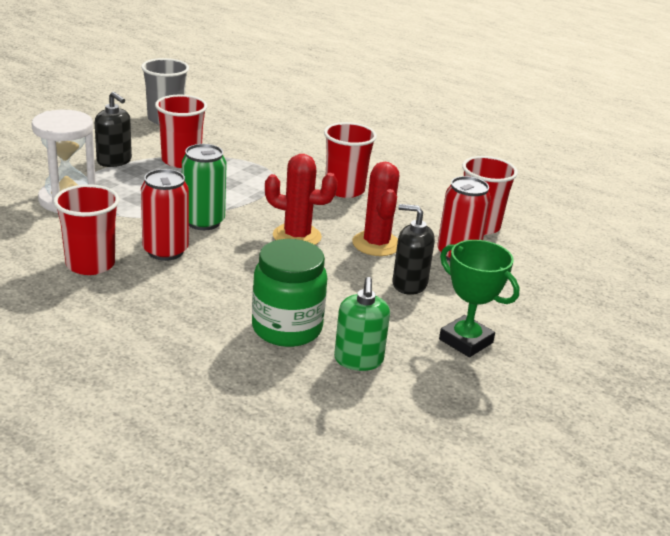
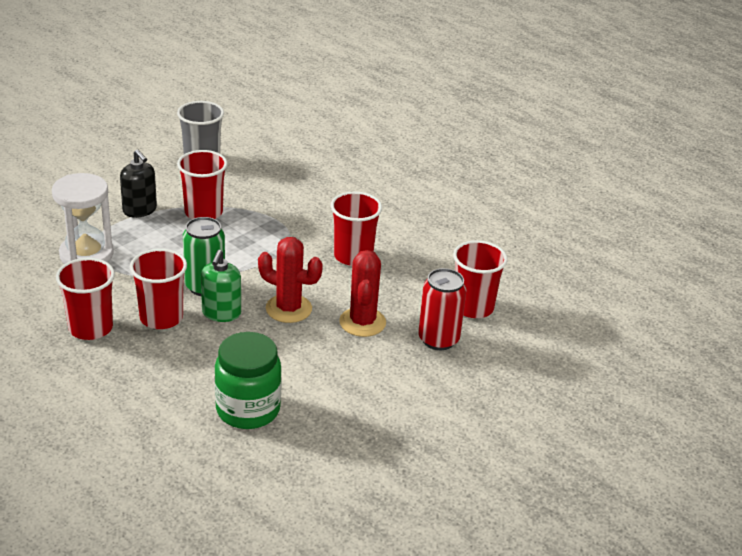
camera: 10 degrees right, 5 degrees up
(165, 251) = (161, 318): red can -> red cup
(358, 360) = (302, 448): green soap dispenser -> green soap dispenser (221, 313)
(409, 284) = (378, 370): black soap dispenser -> none
(466, 341) = (409, 436): green trophy -> none

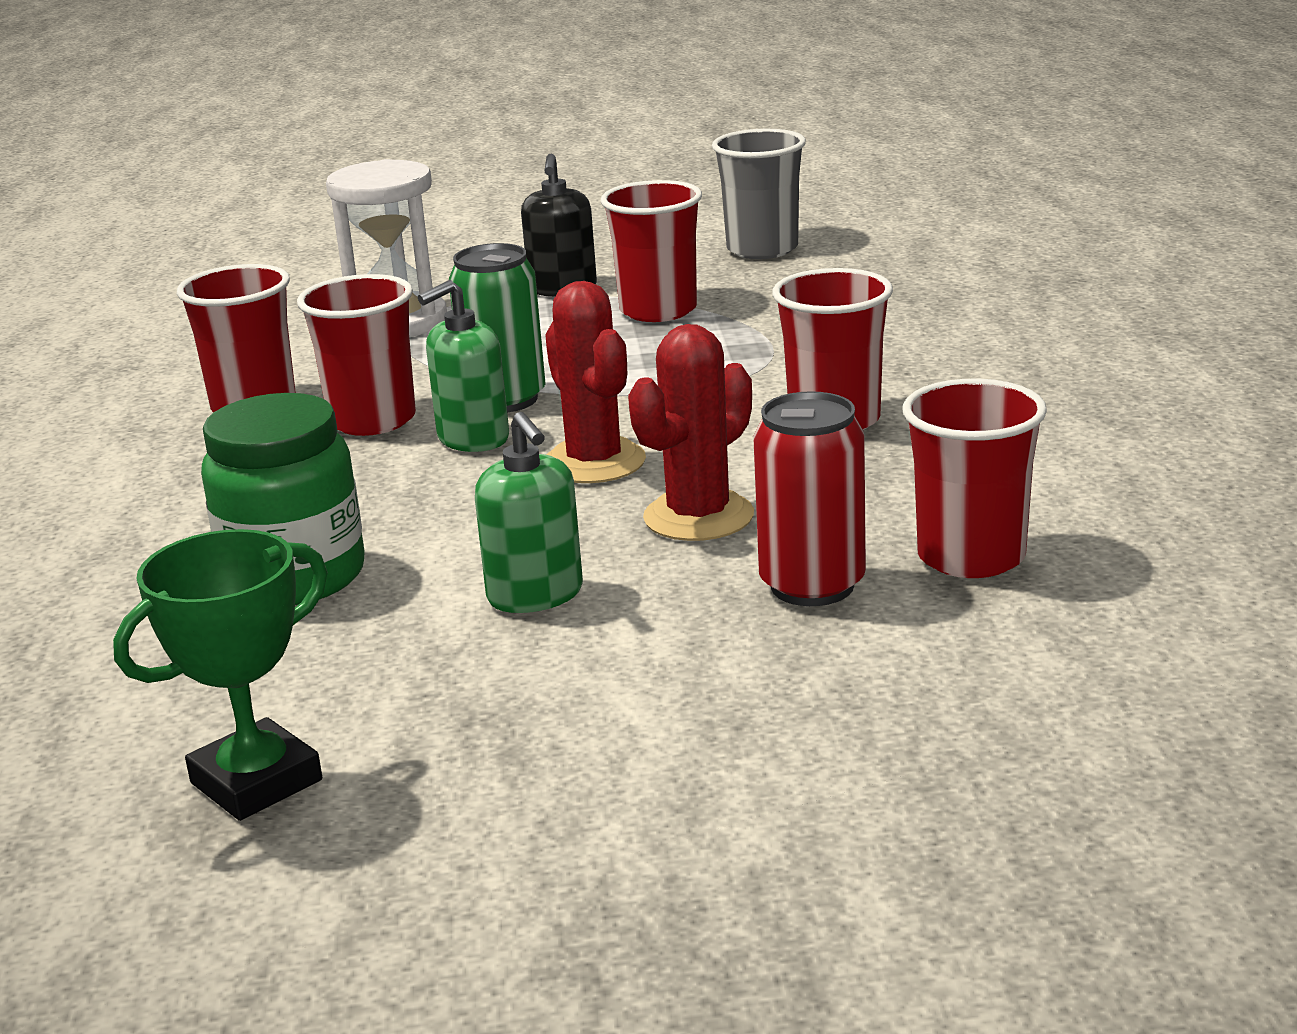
camera: 45 degrees right, 10 degrees down
(351, 381) = (535, 595): none -> green soap dispenser
(363, 499) = (256, 781): none -> green trophy

